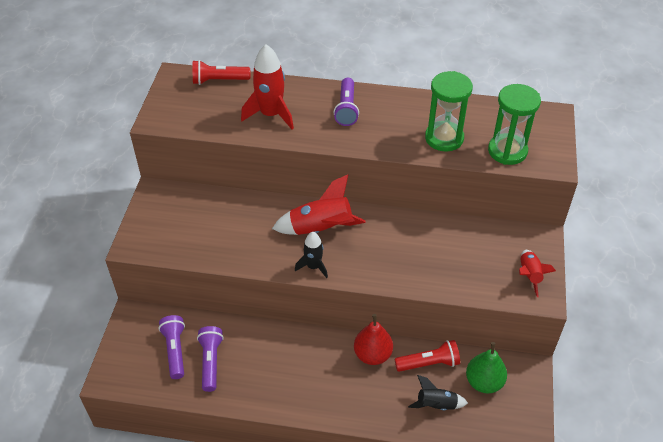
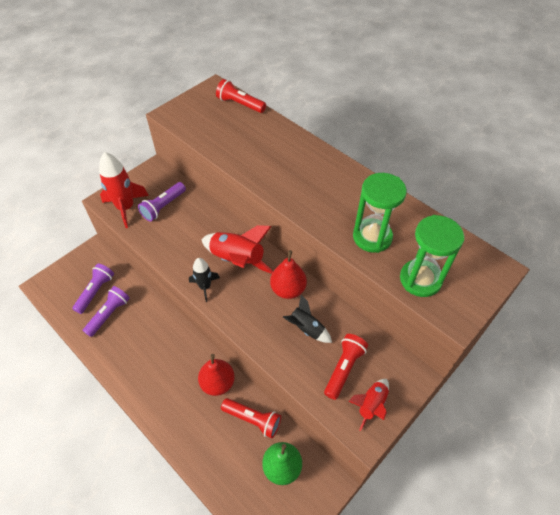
camera: 35 degrees right, 5 degrees up
(271, 114) = (251, 147): red rocket -> red rocket (126, 208)
(346, 109) = (313, 171): purple flashlight -> purple flashlight (163, 207)
(388, 228) = (288, 289): none -> red pear
(436, 405) = (228, 458): black rocket -> black rocket (306, 328)
(487, 262) = (344, 368): none -> red flashlight

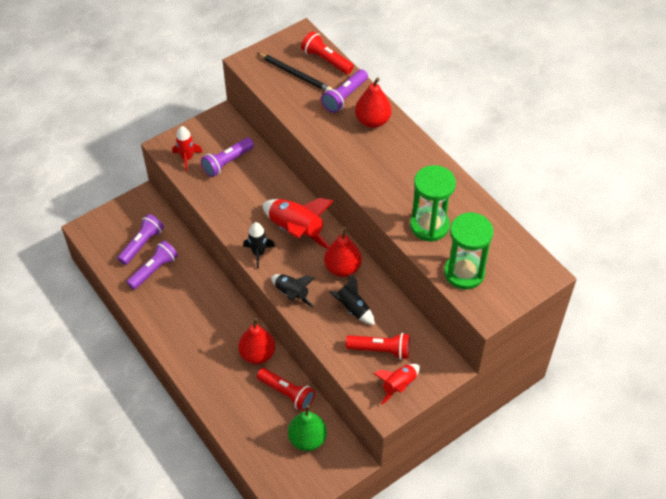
camera: 10 degrees right, 0 degrees up
(126, 208) = (187, 158): red rocket -> red rocket, size x0.60
(214, 118) = (295, 74): none -> black pencil
(244, 323) = (292, 294): none -> black rocket
(263, 132) = (344, 97): none -> purple flashlight
(293, 149) = (372, 121): none -> red pear
(344, 368) = (381, 350): red flashlight -> red flashlight turned 60 degrees clockwise

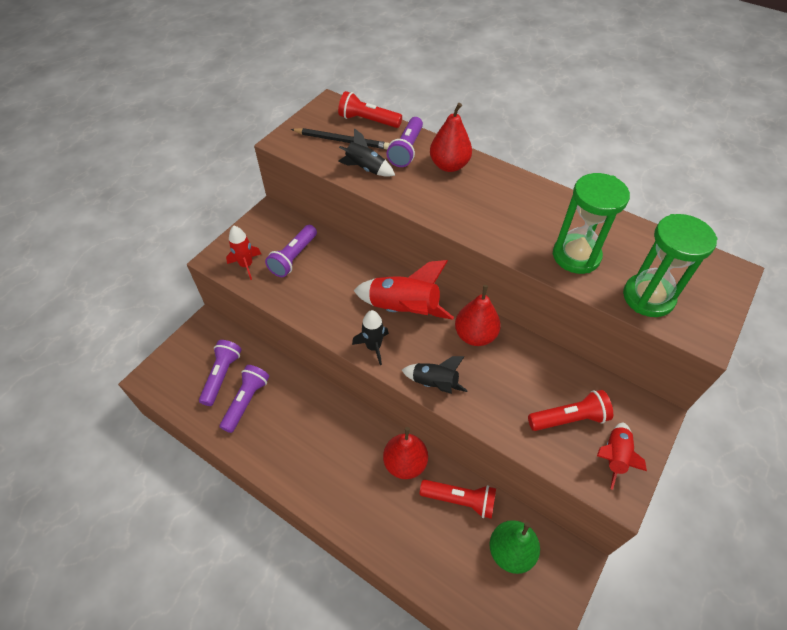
camera: 20 degrees left, 0 degrees up
(352, 308) = (511, 378): black rocket -> black rocket (365, 168)

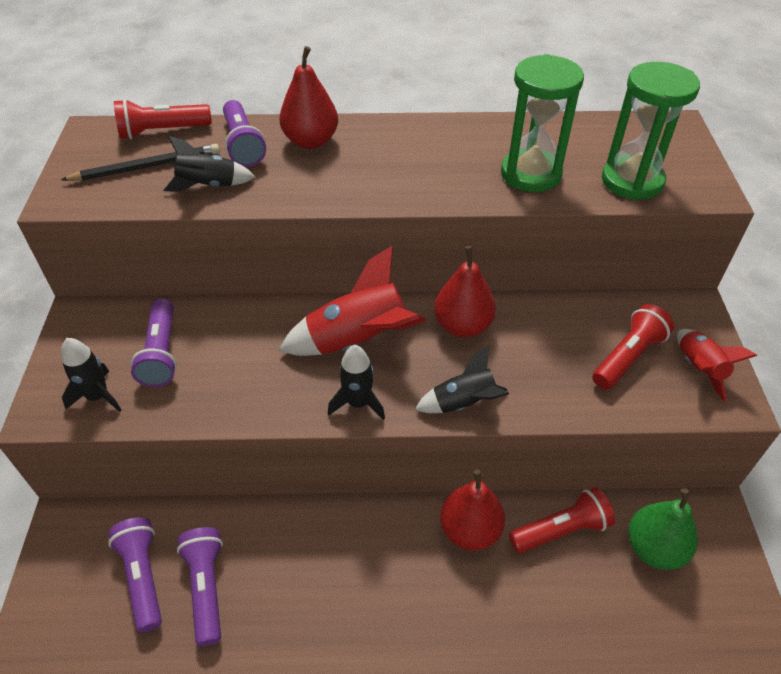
camera: 35 degrees left, 5 degrees down
(246, 265) = (98, 396): red rocket -> black rocket

